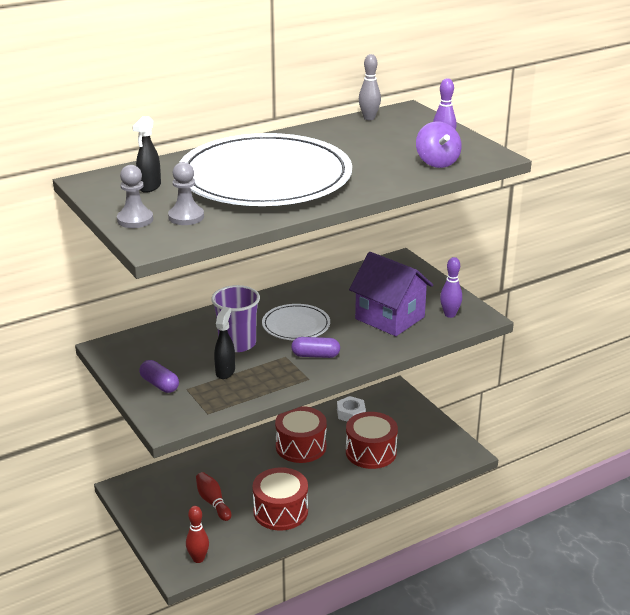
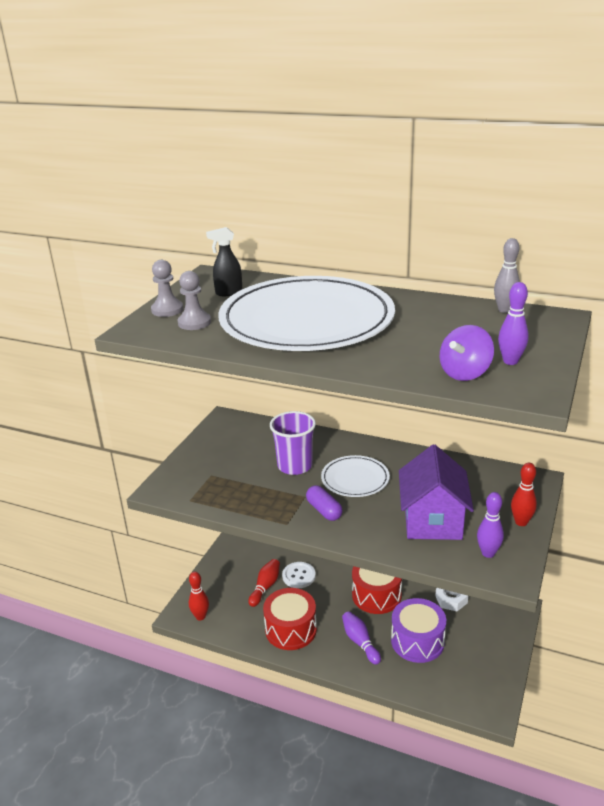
camera: 55 degrees right, 0 degrees up
(159, 384) = (204, 461): purple capsule -> none
(225, 372) = (251, 480): black spray bottle -> none
(225, 476) = (299, 576): none -> white button
(338, 481) = (360, 642): none -> purple bowling pin
(371, 452) = (417, 641): red drum -> purple drum
(435, 288) = (521, 522): none -> red bowling pin

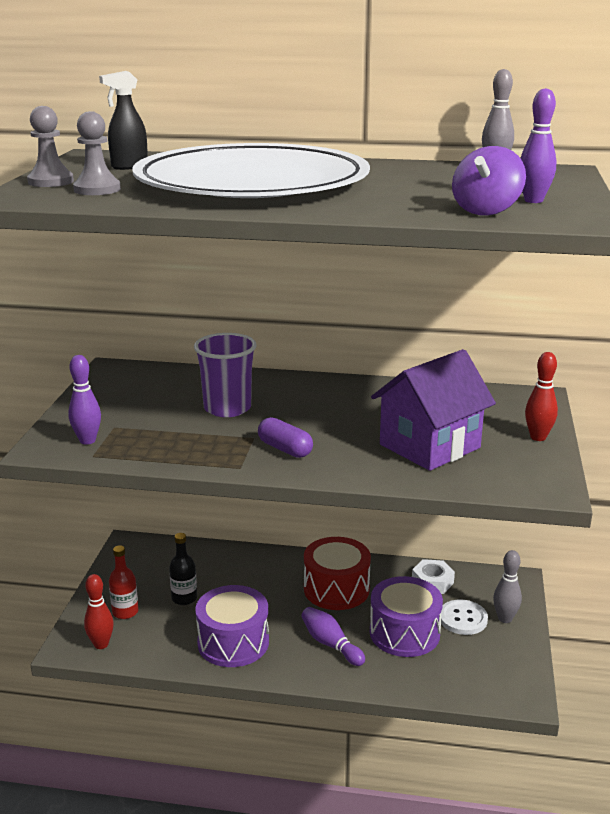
camera: 15 degrees left, 5 degrees down
(222, 592) = (125, 612): none -> red bottle
(265, 587) = (184, 598): red bowling pin -> black bottle
(291, 629) = (233, 642): red drum -> purple drum
(299, 576) = (227, 580): white button -> white button (463, 619)
(355, 479) = (313, 414): white plate -> none
(432, 521) = (429, 446): purple house -> purple house turned 60 degrees clockwise
(488, 553) = (512, 471): purple bowling pin -> purple bowling pin (87, 440)
(499, 641) = (505, 619): none -> grey bowling pin

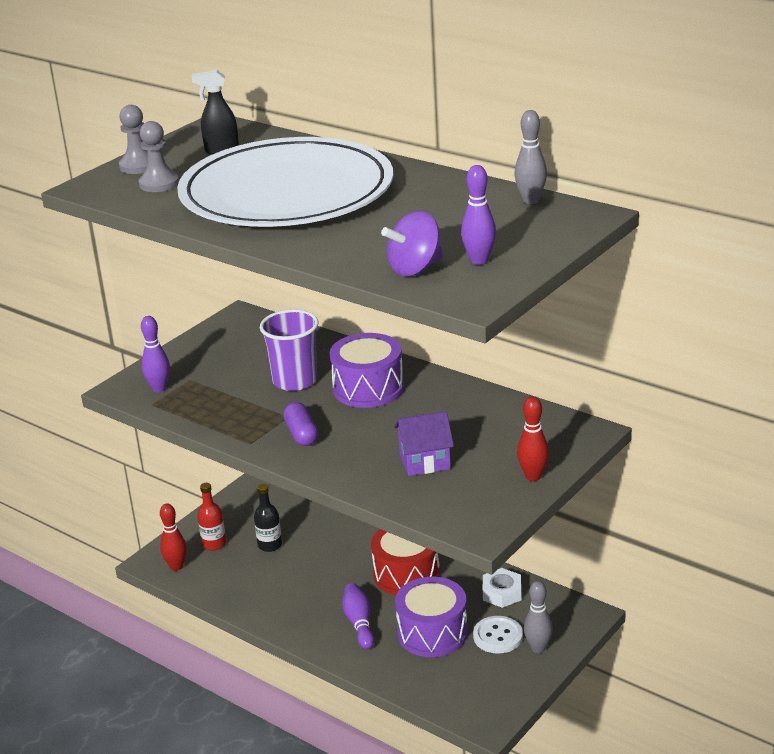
camera: 30 degrees right, 5 degrees up
(233, 642) = (280, 597): purple drum -> purple drum (368, 388)
(429, 446) = (424, 461): purple house -> purple house, size x0.61

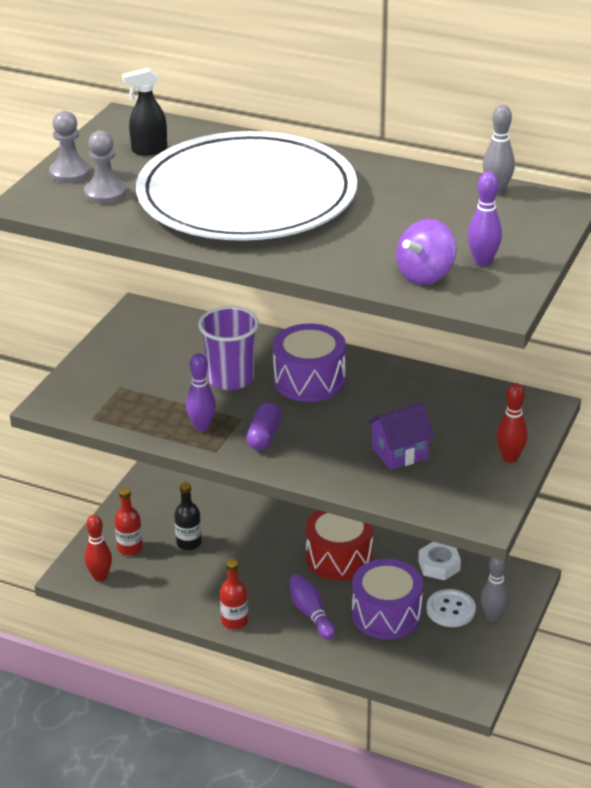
camera: 15 degrees left, 5 degrees up
(159, 388) = (92, 400): purple bowling pin -> purple bowling pin (202, 427)
(284, 621) = (234, 621): none -> red bottle
(301, 434) = (264, 436): purple capsule -> purple capsule turned 45 degrees clockwise

